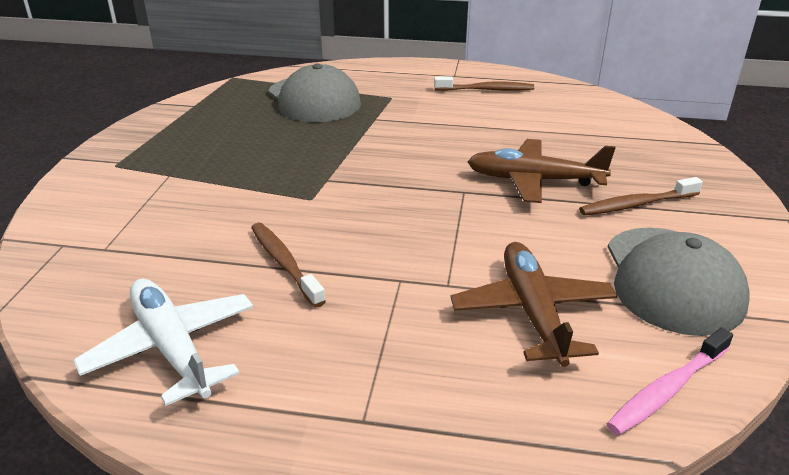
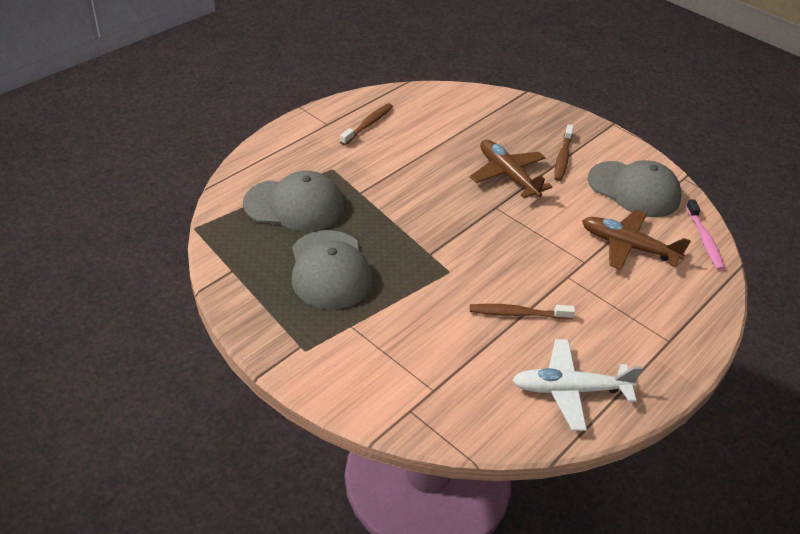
camera: 60 degrees left, 10 degrees up
(240, 141) = (330, 270): none -> grey cap
(534, 180) = (508, 175): brown plane -> brown plane turned 105 degrees clockwise

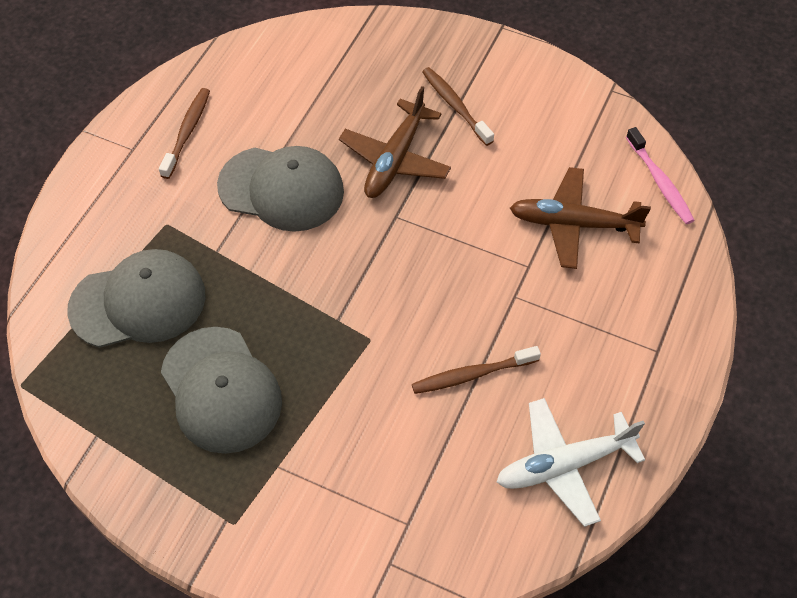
camera: 15 degrees left, 15 degrees up
(508, 175) = (395, 159): brown plane -> brown plane turned 105 degrees counterclockwise
(562, 158) = (455, 106): brown toothbrush -> brown toothbrush turned 150 degrees clockwise
(634, 189) = (556, 129): grey cap -> grey cap (281, 189)

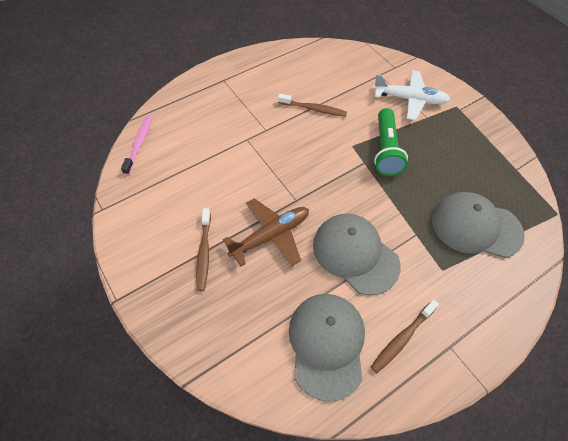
camera: 150 degrees left, 0 degrees up
(221, 390) = (442, 159): grey cap -> grey cap (326, 344)
(316, 359) = (386, 150): none -> green flashlight
(564, 464) = (300, 63): white plane -> white plane (409, 99)
(573, 224) = (205, 146): brown plane -> none

